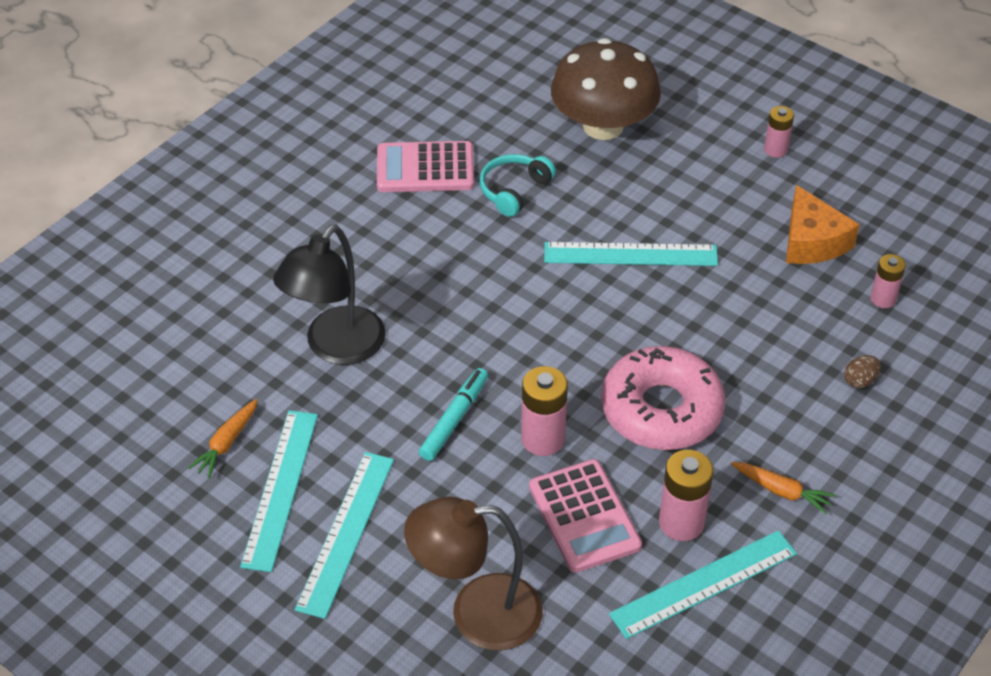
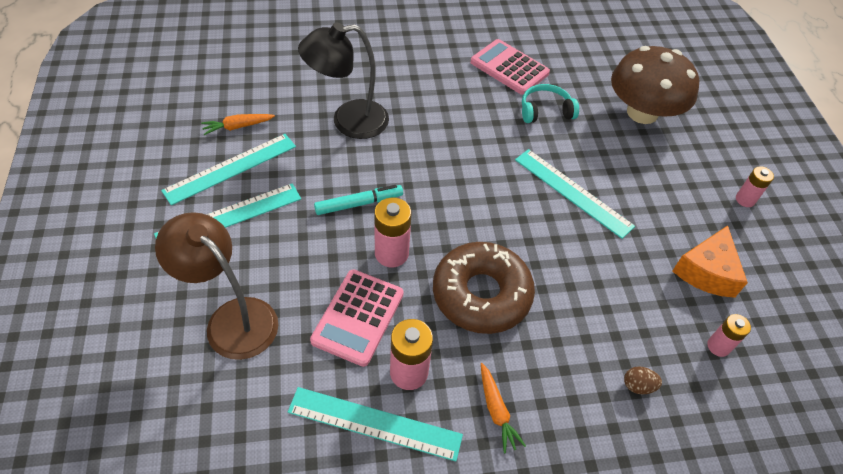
camera: 40 degrees right, 5 degrees up
(661, 409) = (481, 294): pink donut -> brown donut

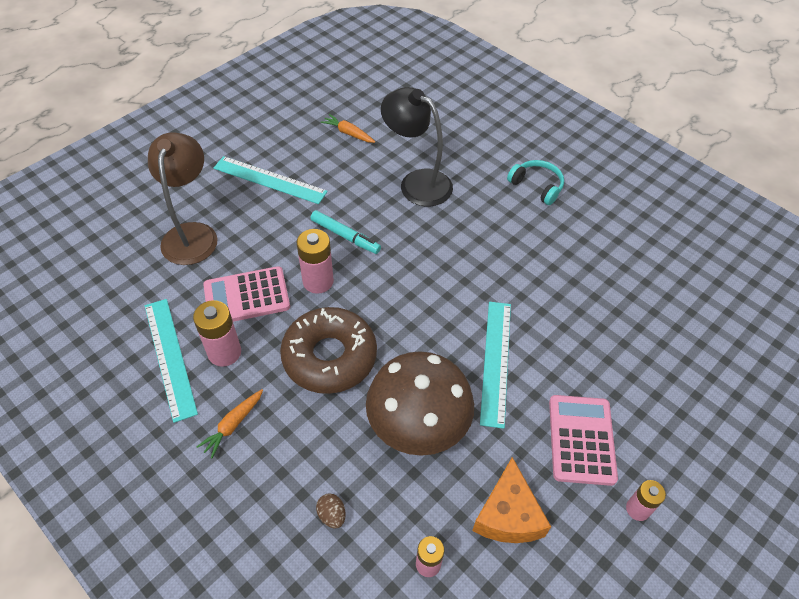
camera: 55 degrees right, 0 degrees up
(231, 168) = (309, 154): turquoise ruler -> none
(509, 67) = (592, 240): pink calculator -> pink calculator (581, 440)
(545, 111) = (570, 292): turquoise headphones -> turquoise headphones (537, 186)
(642, 112) = (656, 364): brown mushroom -> brown mushroom (418, 424)
(707, 271) = (508, 514): orange cheese -> orange cheese turned 75 degrees counterclockwise

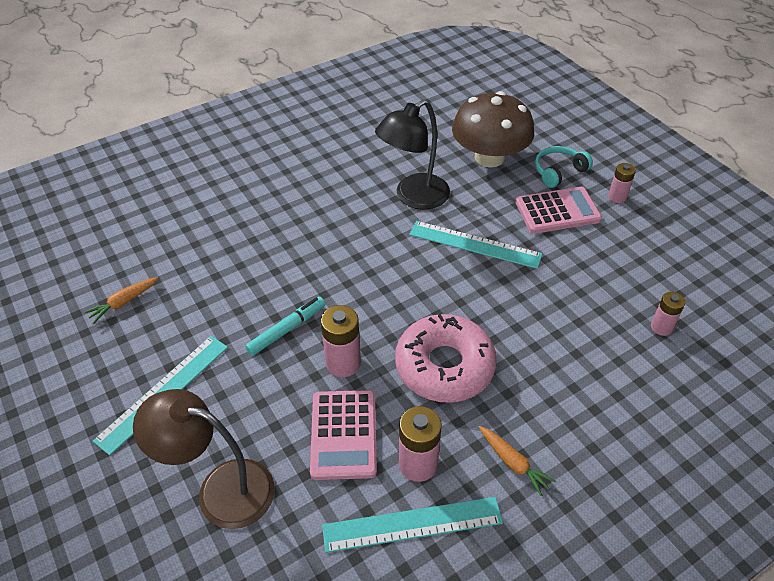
camera: 75 degrees left, 5 degrees down
(329, 357) = (444, 366): brown donut -> pink donut
(332, 515) = (617, 388): brown egg -> none
(417, 182) = (234, 256): black lamp -> black lamp (413, 197)
(418, 424) = (531, 310): brown mushroom -> brown mushroom (489, 157)
(508, 514) = (619, 269): orange cheese -> none
(537, 186) = (281, 172): turquoise headphones -> turquoise headphones (558, 171)
(581, 440) = (557, 211): pink calculator -> pink calculator turned 150 degrees clockwise

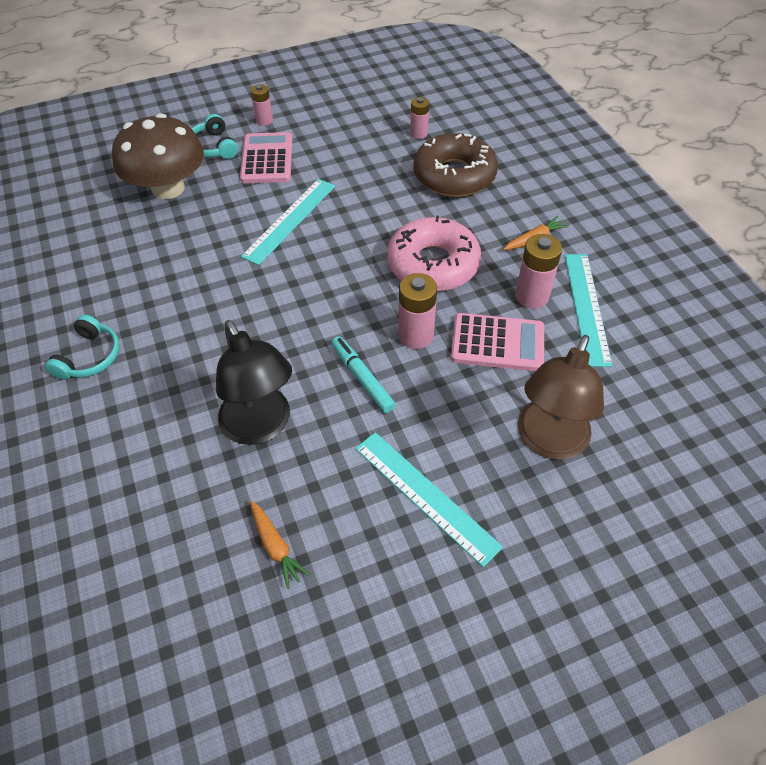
camera: 80 degrees left, 5 degrees up
(291, 164) = (89, 357): none -> turquoise headphones
(413, 197) = (202, 254): black lamp -> black lamp (261, 427)
(598, 370) = (454, 175): none -> brown donut

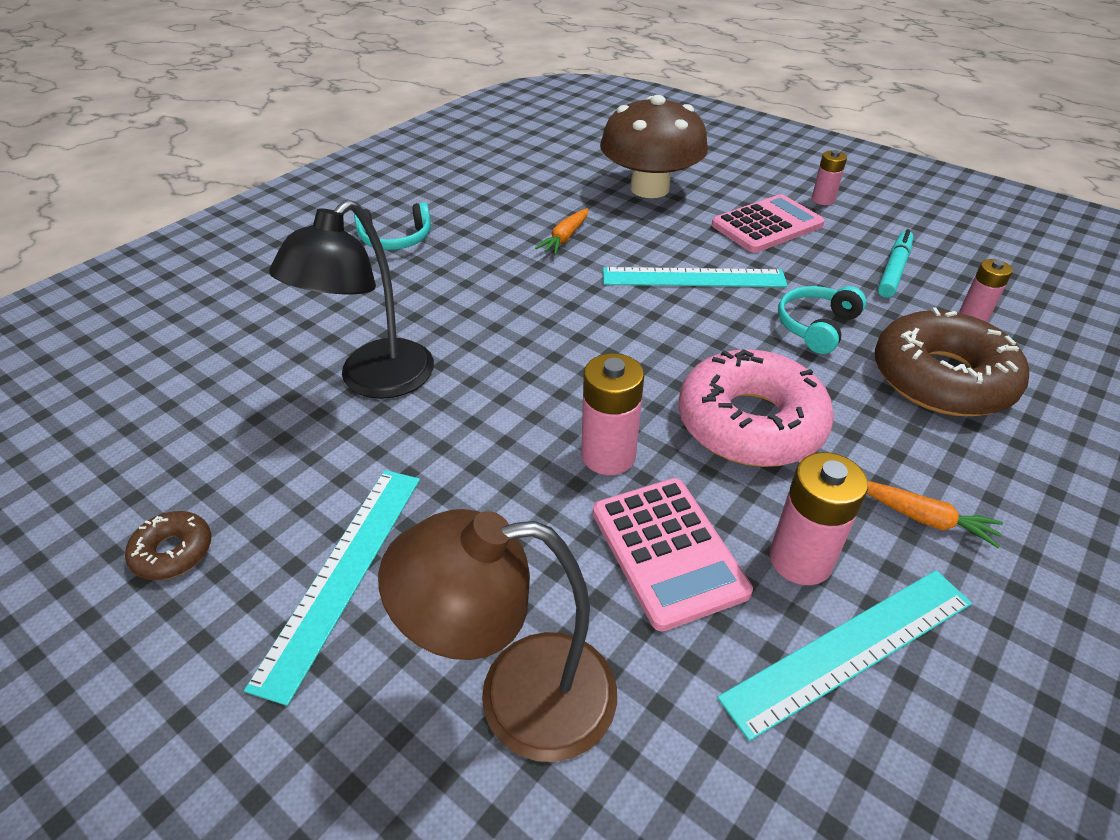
camera: 60 degrees right, 10 degrees down
(213, 147) = (740, 188): turquoise headphones -> turquoise headphones (816, 326)
(276, 547) = (214, 460): orange carrot -> orange carrot (565, 238)
(351, 588) = (173, 552): none -> brown donut
(362, 378) = (499, 433): turquoise marker -> turquoise marker (893, 270)

